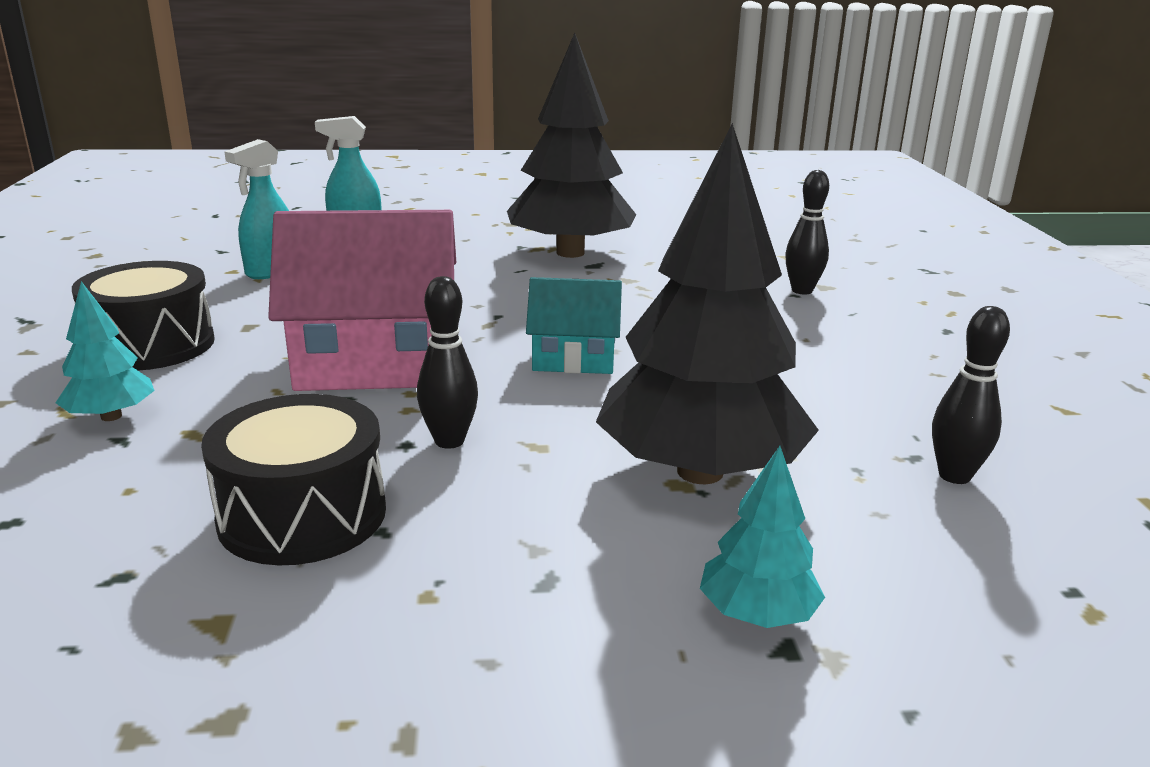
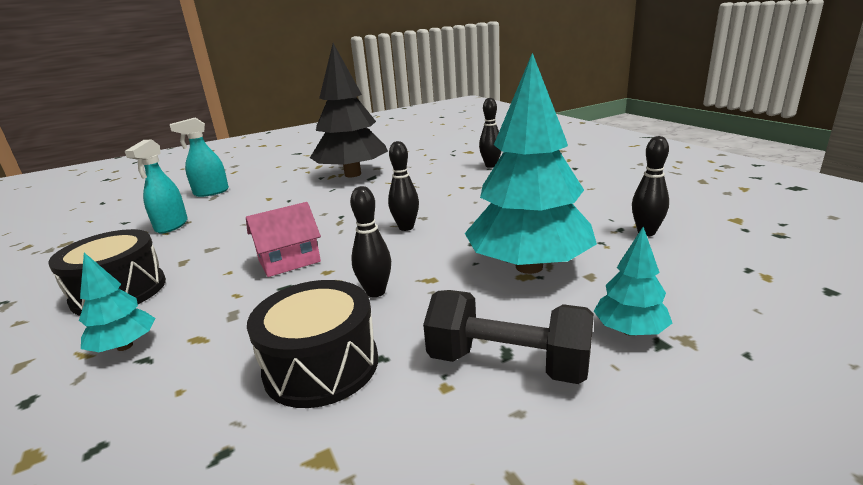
camera: 20 degrees left, 0 degrees up
(376, 362) = (289, 260): pink house -> pink house, size x0.55
(535, 596) = (508, 363): none -> black dumbbell
(573, 359) = (406, 227): turquoise house -> black bowling pin
(700, 471) = (529, 266): black tree -> turquoise tree

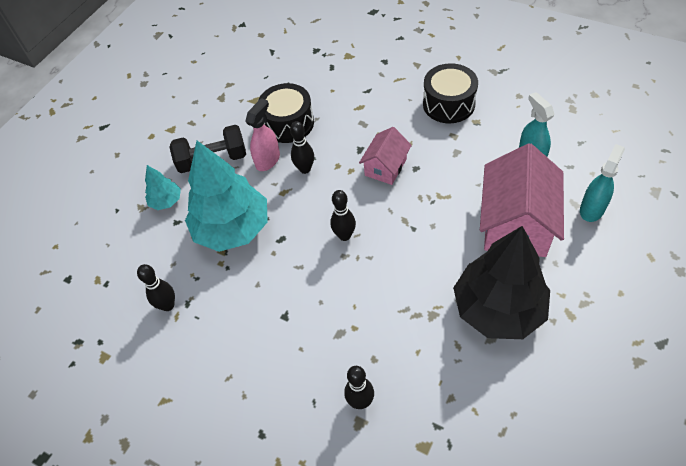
camera: 150 degrees right, 30 degrees up
(125, 346) = (386, 89): turquoise tree -> none
(268, 199) = (515, 224): none -> pink house
(413, 323) = (268, 160): none -> pink spray bottle

